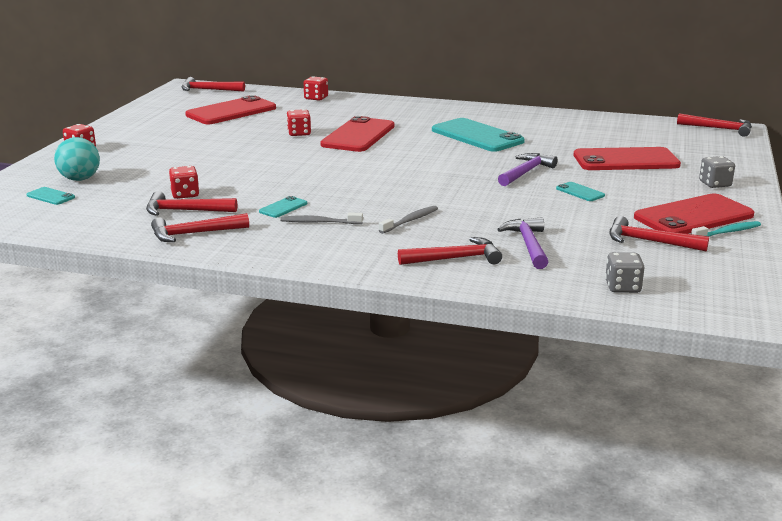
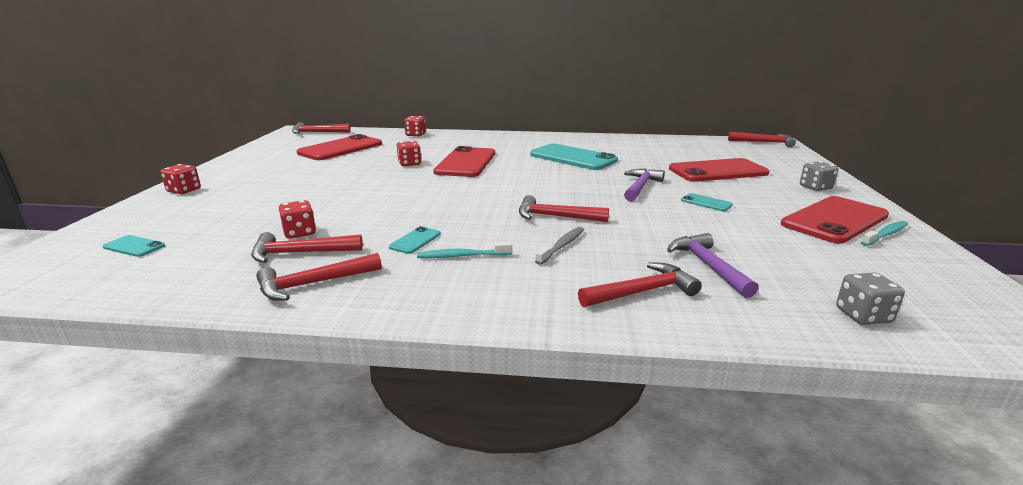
camera: 10 degrees left, 0 degrees up
(80, 179) = (176, 223): turquoise ball -> none
(319, 222) = (462, 256): grey toothbrush -> turquoise toothbrush
(649, 241) = (825, 251): red hammer -> red hammer (555, 217)

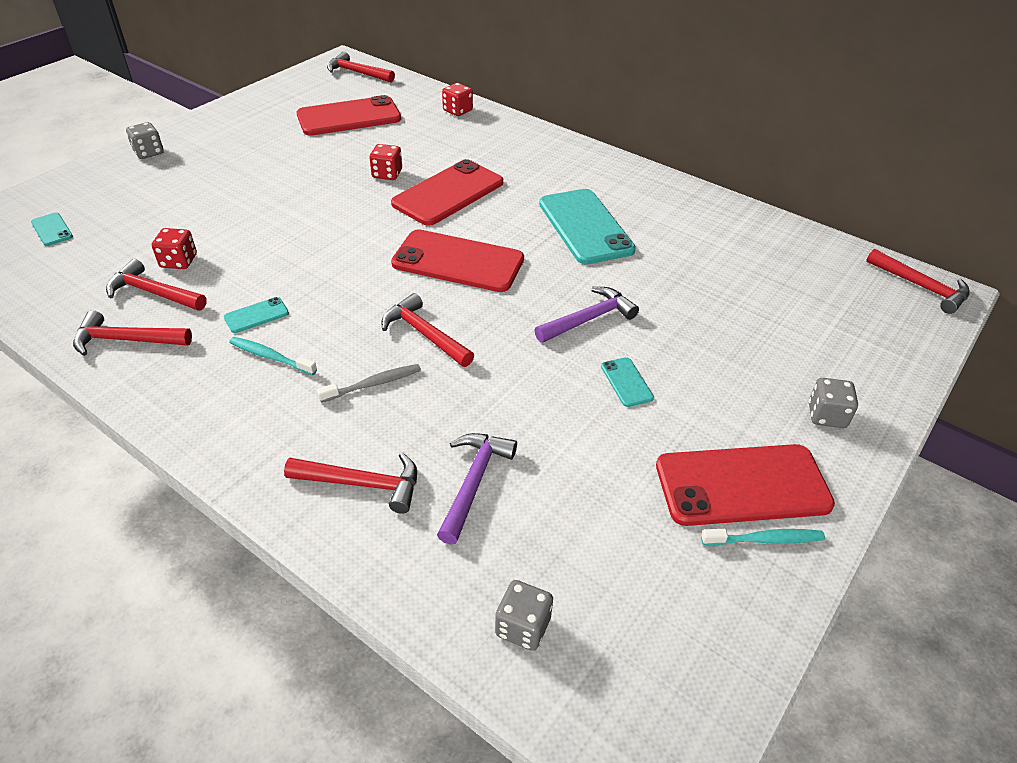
camera: 30 degrees right, 20 degrees up
(184, 190) = (148, 152): red dice -> grey dice
(718, 171) = (738, 327): red phone -> red phone (458, 262)

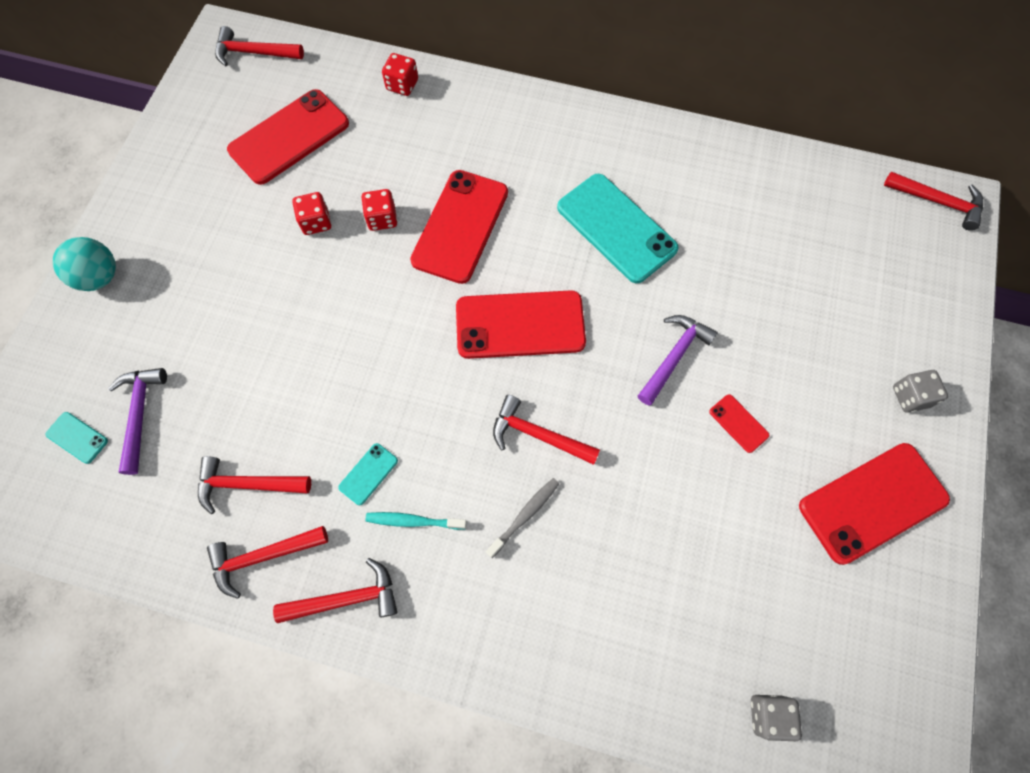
camera: 20 degrees left, 25 degrees up
(148, 152) = (100, 277): grey dice -> turquoise ball
(179, 261) = (244, 431): red dice -> red dice (316, 222)
(362, 484) = (576, 632): red hammer -> red hammer (346, 598)
(473, 482) = (665, 590): purple hammer -> purple hammer (140, 414)
(626, 382) = (738, 423): turquoise phone -> red phone
(765, 539) = (908, 552): turquoise toothbrush -> none

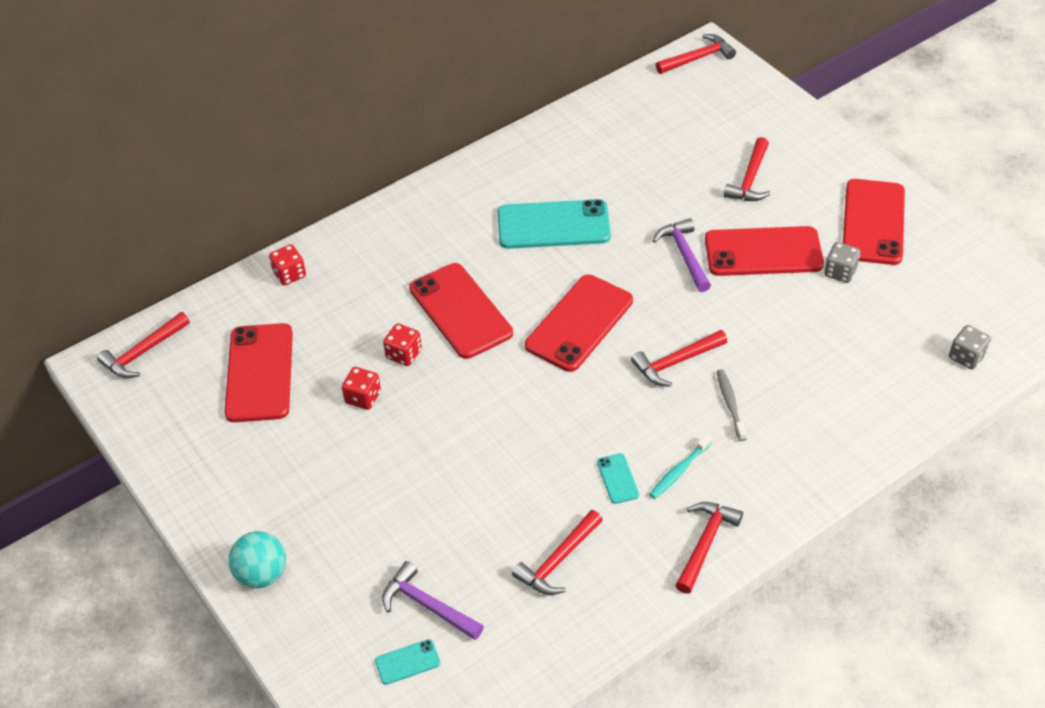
camera: 50 degrees left, 20 degrees down
(263, 556) = (628, 580): red hammer -> red hammer (750, 179)
(738, 423) = (763, 252): red phone -> red phone, size x2.30
(910, 396) = (819, 159): grey dice -> grey dice (840, 272)

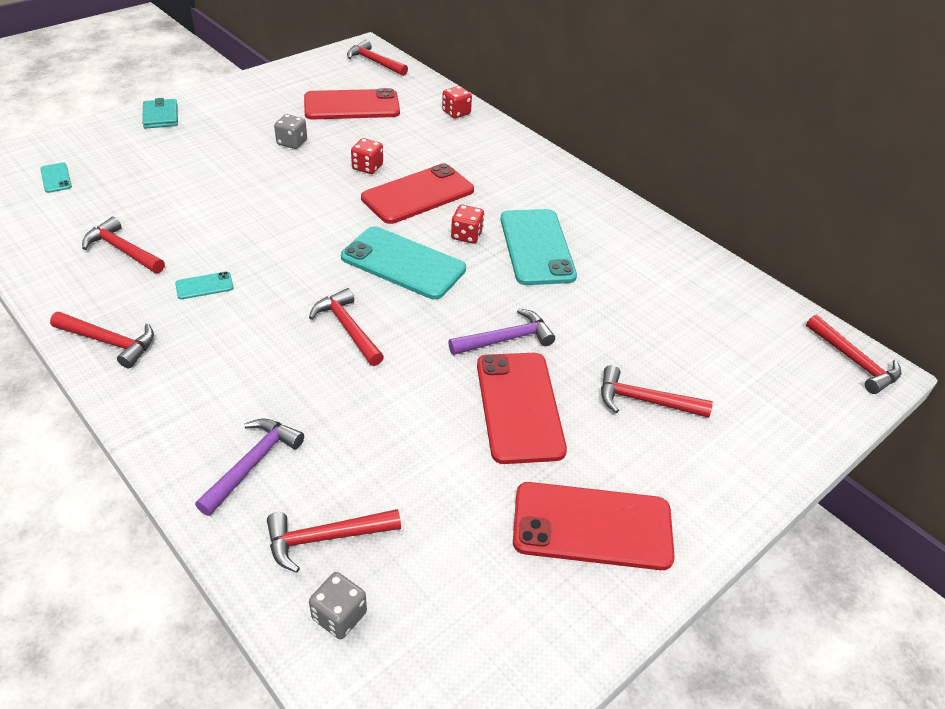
camera: 80 degrees right, 5 degrees down
(262, 574) = (161, 116): turquoise ball -> turquoise wallet
(363, 397) = (321, 150): red dice -> red dice (466, 235)
(427, 606) = (104, 185): purple hammer -> purple hammer (252, 464)
(579, 323) = (403, 263): red phone -> turquoise phone
(679, 471) = (204, 327): turquoise toothbrush -> none
(730, 404) = (285, 367): grey toothbrush -> none
(840, 272) = (492, 480): grey dice -> grey dice (292, 142)
(905, 367) = (325, 538): none -> red hammer

